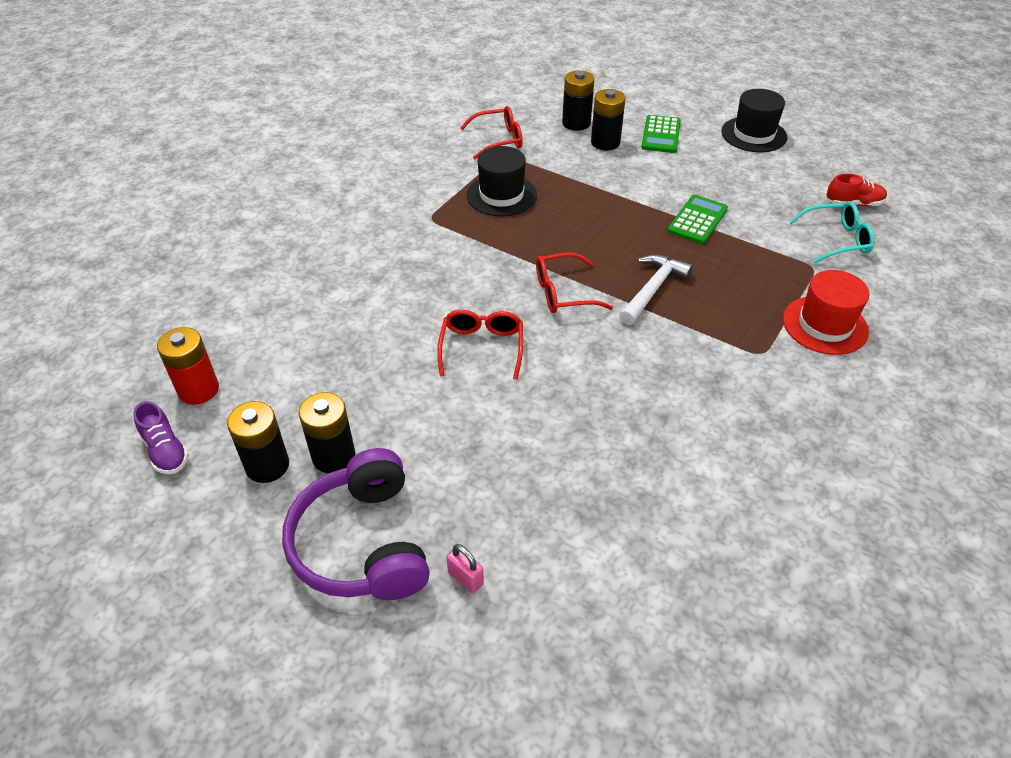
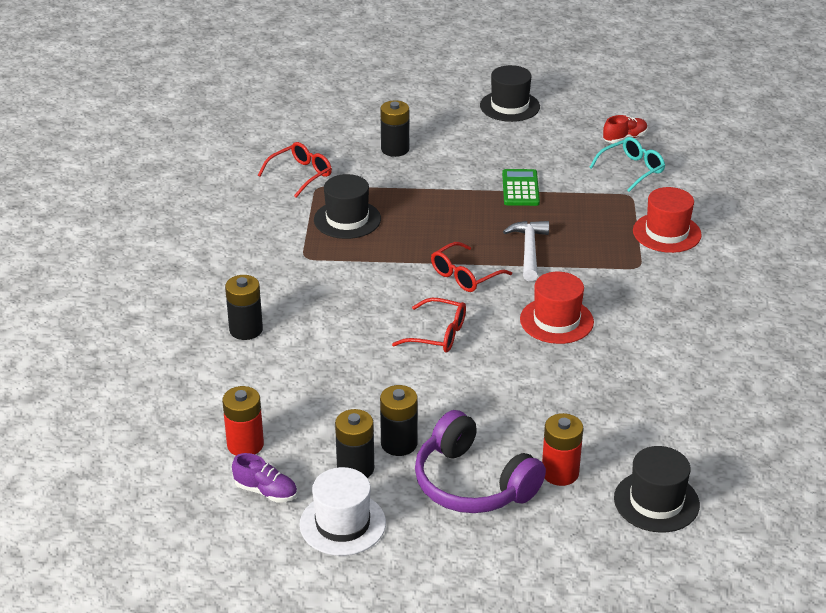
camera: 30 degrees left, 10 degrees down
(195, 526) = (342, 524): none -> white hat
(465, 578) = (560, 473): pink padlock -> red battery
(482, 347) = (438, 334): red glasses -> red glasses turned 135 degrees clockwise
(545, 681) = (656, 501): none -> black hat
(576, 123) = (355, 140): black battery -> black battery (246, 330)
(617, 381) = (556, 320): none -> red hat
(661, 135) = (435, 129): green calculator -> none

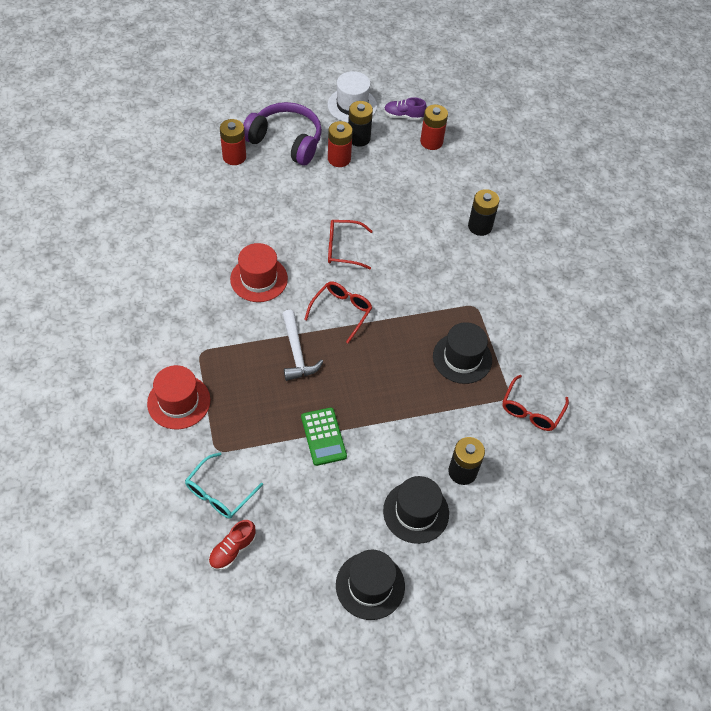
camera: 160 degrees right, 20 degrees up
(399, 444) = (339, 159): black battery -> red battery
(656, 501) = (173, 148): black hat -> black hat (416, 512)

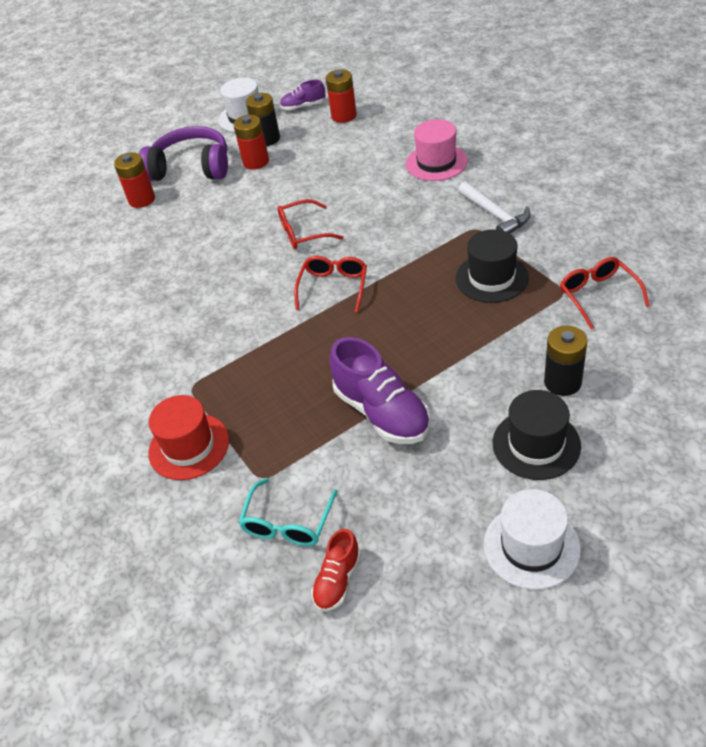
camera: 10 degrees left, 10 degrees down
(259, 279) = (224, 293): red hat -> none
(297, 352) = (304, 343): white hammer -> white hammer (495, 215)
(323, 436) = (382, 412): green calculator -> purple shoe
(370, 585) = (531, 546): black hat -> white hat
(480, 226) = (436, 162): black battery -> pink hat
(531, 410) = (598, 295): red glasses -> red glasses turned 150 degrees clockwise

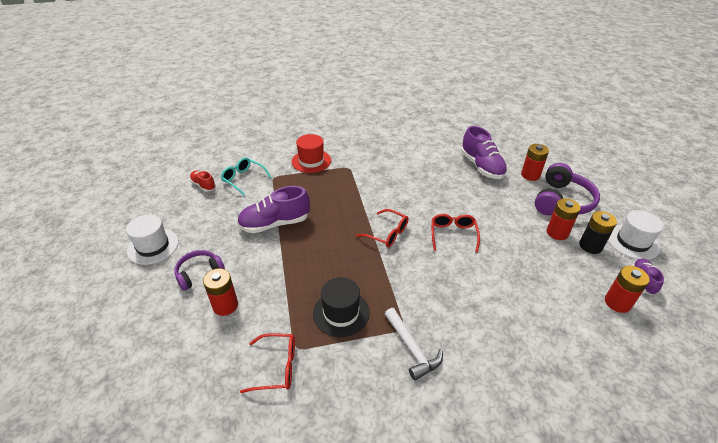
camera: 105 degrees right, 5 degrees down
(135, 244) = (481, 166): none -> purple shoe
(436, 162) = (510, 340): pink hat -> none
(495, 215) = (412, 348): white hammer -> white hammer turned 105 degrees counterclockwise
(536, 444) = (199, 273): black hat -> purple headphones
(562, 382) = (225, 305): black battery -> red battery

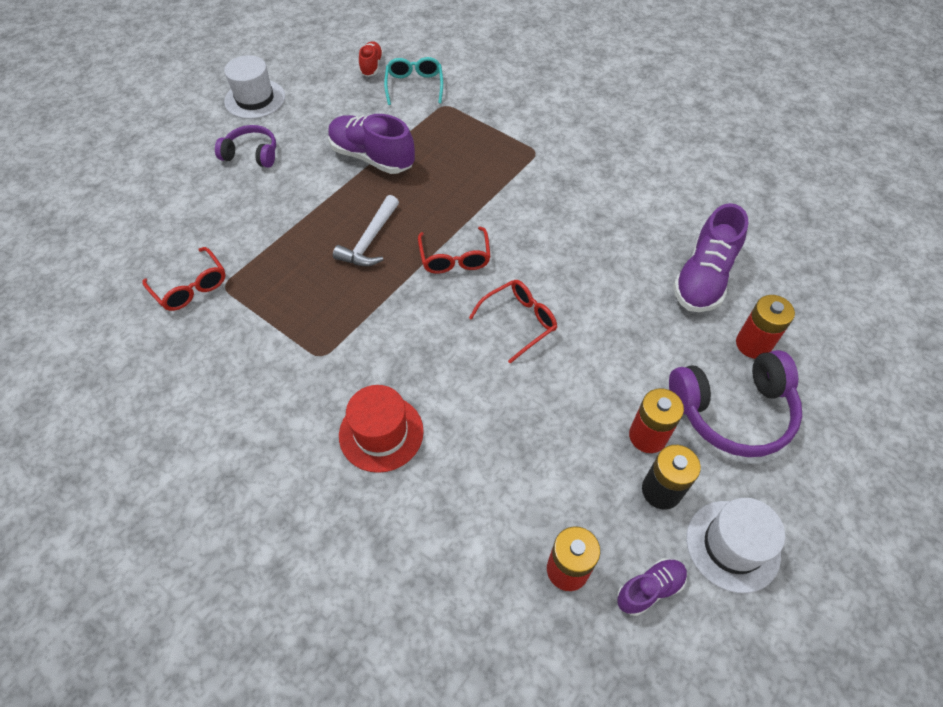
camera: 50 degrees right, 15 degrees up
(225, 305) = (230, 201): red battery -> none
(311, 161) = (509, 114): red hat -> red hat (381, 433)
(341, 313) = (296, 292): black hat -> none
(412, 348) = (299, 380): white hammer -> white hammer (370, 240)

